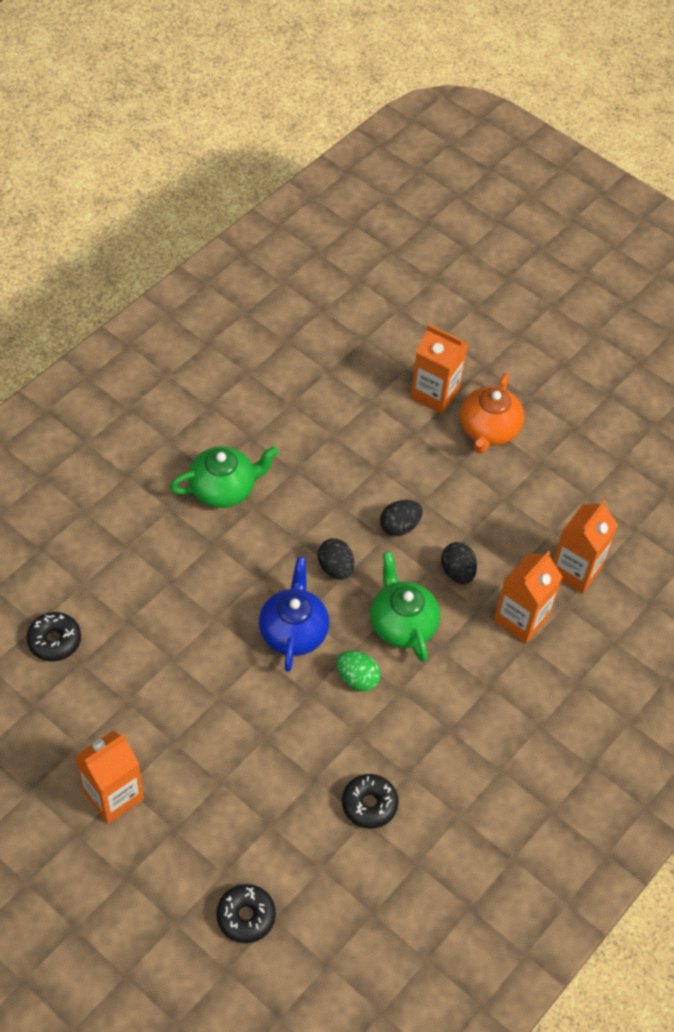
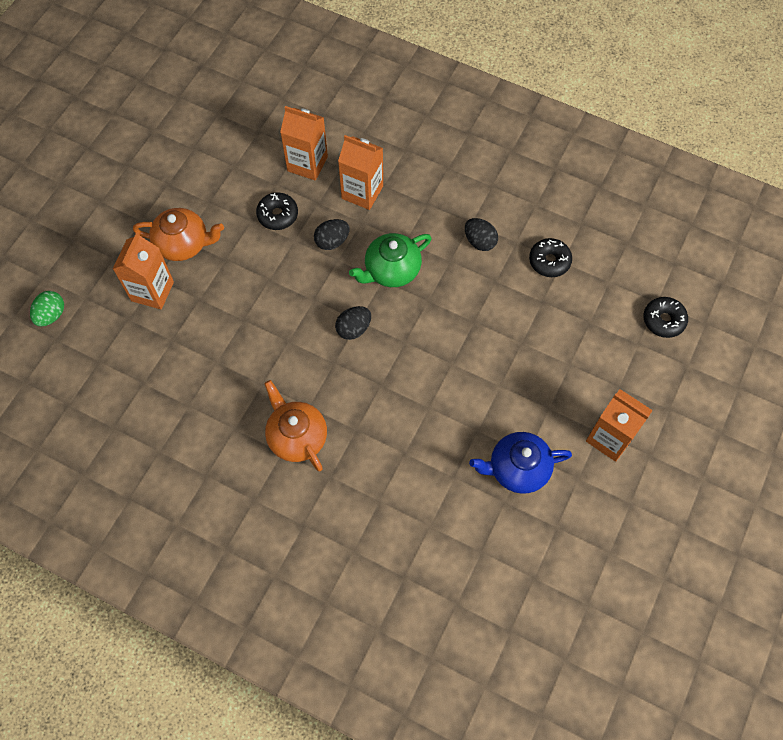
camera: 100 degrees left, 10 degrees up
(54, 641) = (492, 530): black donut -> black donut (277, 215)
(224, 488) = (296, 436): green teapot -> orange teapot
(293, 631) = (422, 346): blue teapot -> blue teapot (517, 469)
(357, 679) = (450, 291): green egg -> green egg (51, 315)
(399, 526) = (299, 290): black egg -> black egg (479, 241)

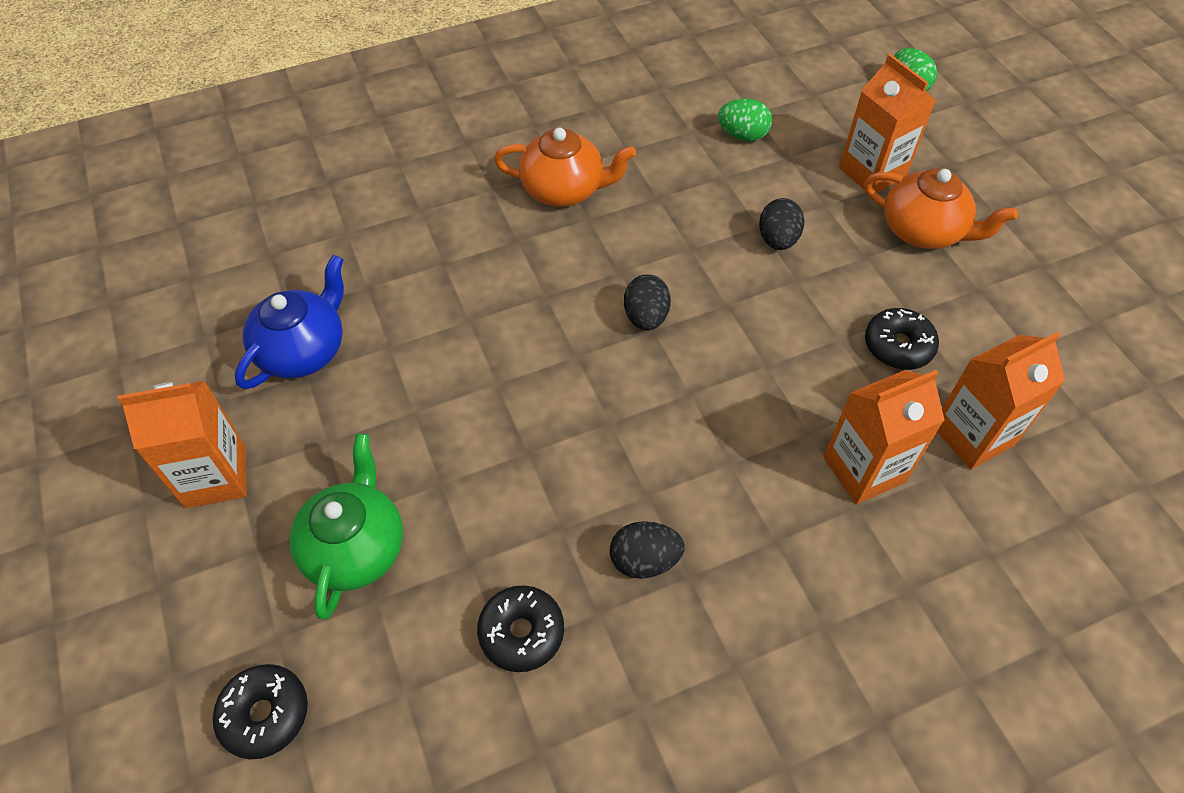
camera: 130 degrees right, 10 degrees down
(170, 375) = (742, 135): none -> green egg
(183, 244) = (923, 231): orange teapot -> orange teapot turned 105 degrees counterclockwise
(332, 241) = (802, 378): black egg -> black egg (777, 240)
(391, 270) = (695, 413): green teapot -> green teapot (355, 547)

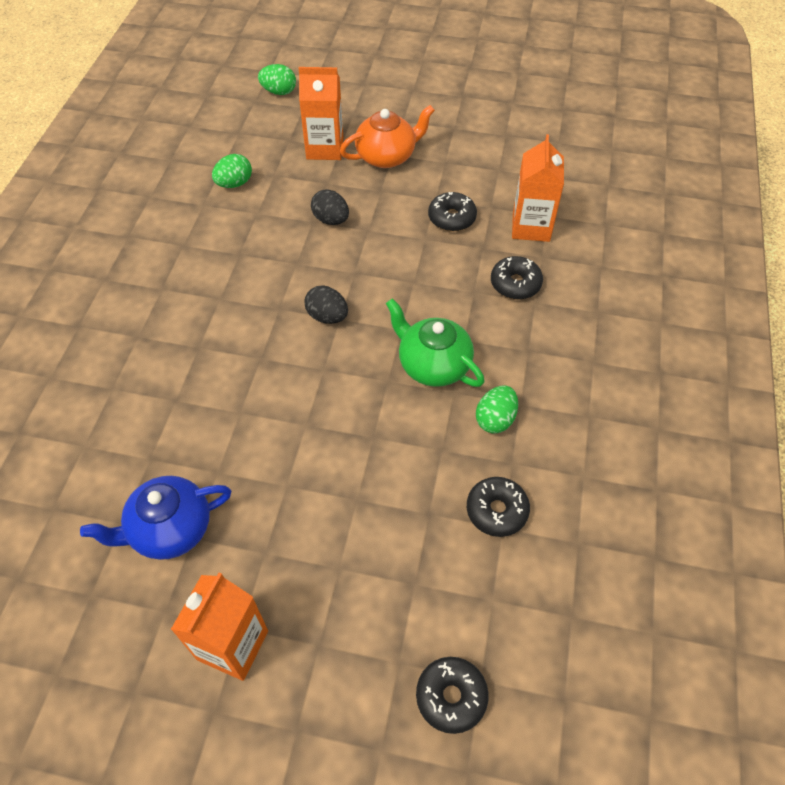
camera: 55 degrees left, 0 degrees up
(303, 350) = (169, 529): blue teapot -> blue teapot turned 90 degrees counterclockwise
(355, 547) = (366, 576): green teapot -> green teapot (433, 365)
(564, 189) = (182, 297): orange teapot -> none
(644, 560) = (495, 419): black egg -> green egg
(864, 469) = (515, 284): orange carton -> black donut

